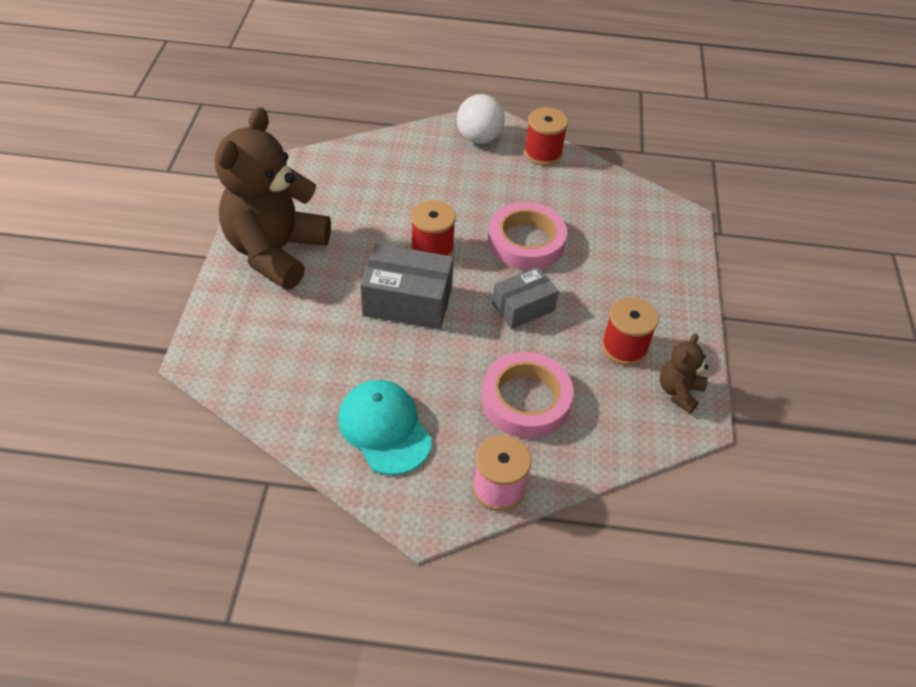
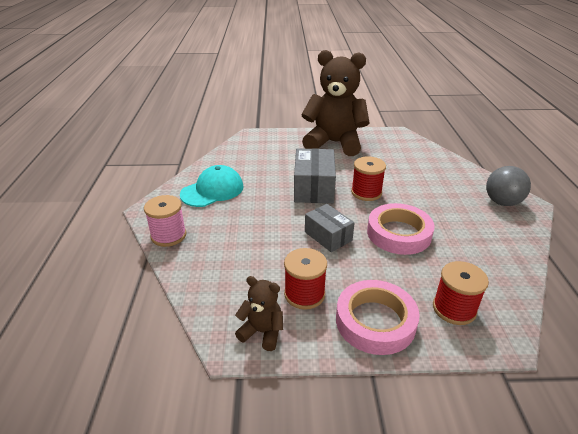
camera: 85 degrees right, 15 degrees down
(479, 138) = (502, 202): white ball -> grey ball
(525, 400) = (240, 243): pink tape -> pink tape (375, 321)
(543, 153) = (515, 236): red spool -> red spool (454, 309)

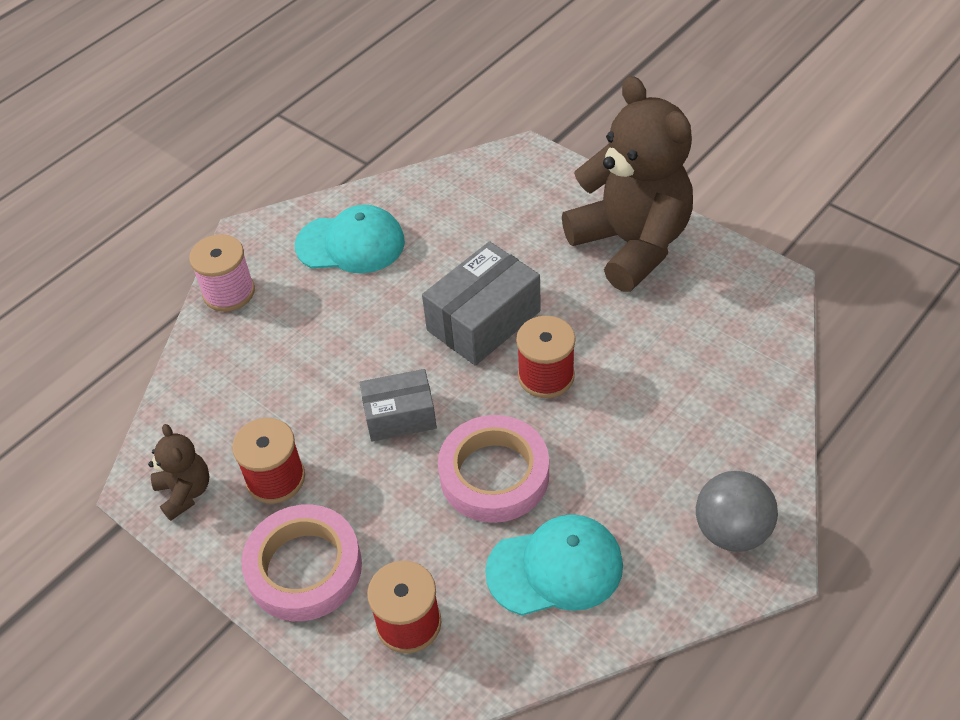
camera: 45 degrees right, 15 degrees up
(328, 236) = (400, 416): grey box -> grey box turned 75 degrees clockwise
(471, 249) = (555, 568): none -> turquoise cap

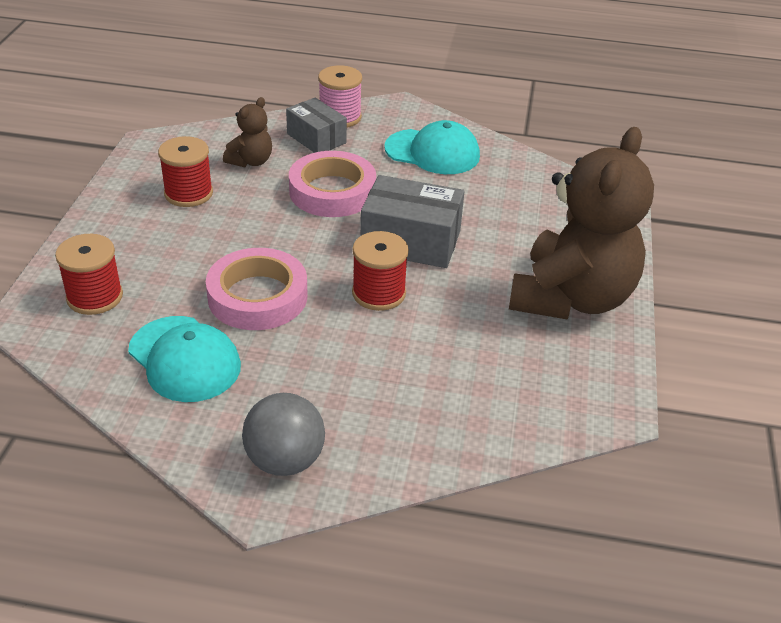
camera: 55 degrees right, 10 degrees down
(185, 492) = (154, 161): brown teddy bear -> brown teddy bear (251, 161)
(304, 568) = (119, 232): pink tape -> pink tape (332, 191)
(350, 244) = (432, 152): turquoise cap -> turquoise cap turned 45 degrees counterclockwise
(400, 416) = (283, 230): grey box -> grey box (316, 138)

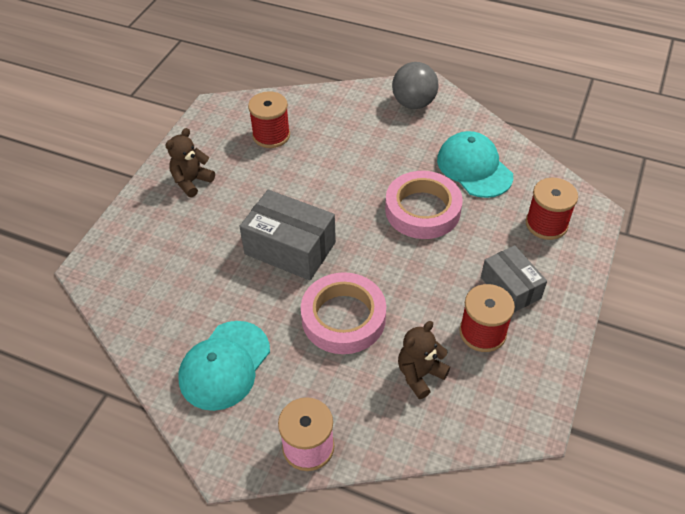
camera: 165 degrees left, 10 degrees up
(316, 138) = (344, 407): grey box -> grey box (510, 288)
(378, 293) = (331, 202): red spool -> red spool (271, 135)
(432, 152) = (224, 365): turquoise cap -> turquoise cap turned 90 degrees counterclockwise
(571, 298) = (191, 181): brown teddy bear -> brown teddy bear, size x0.44

